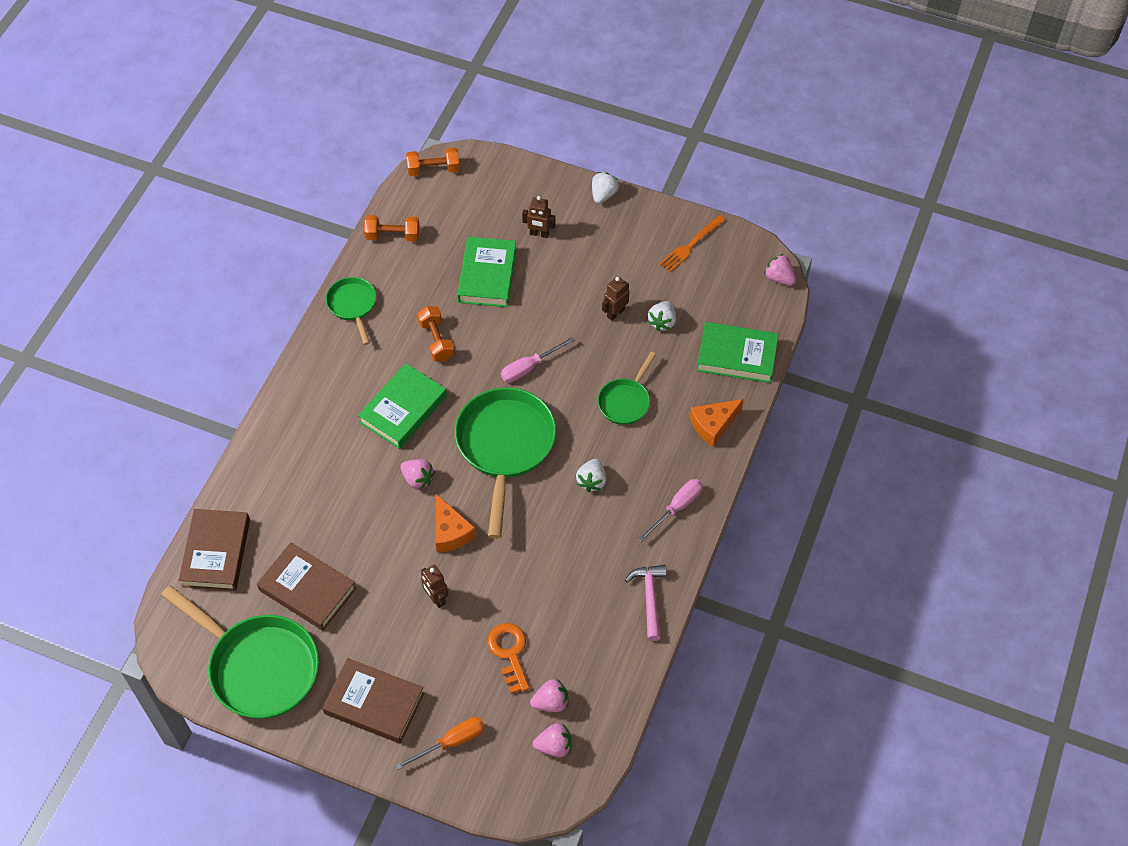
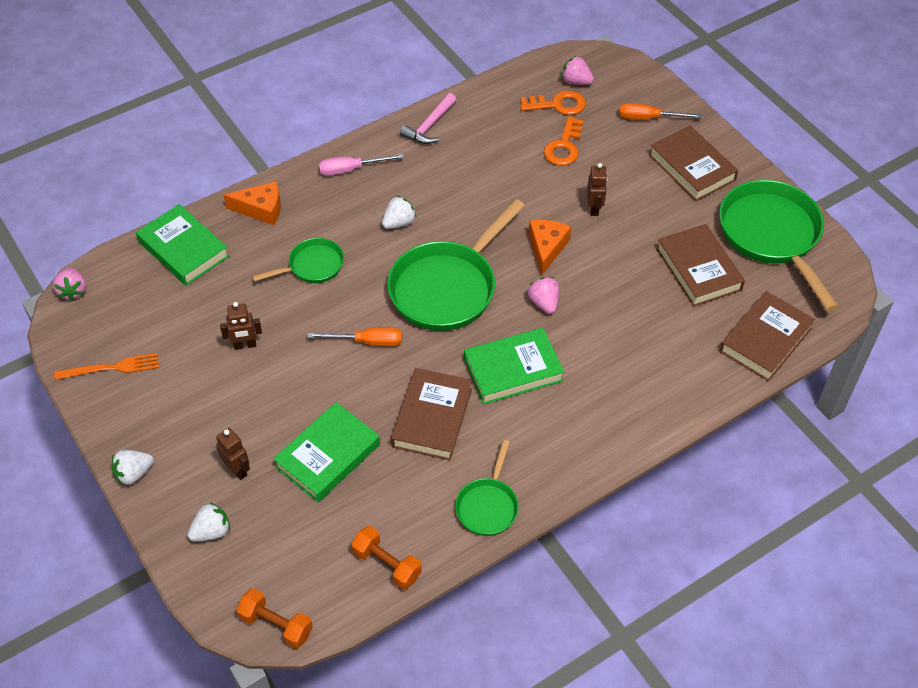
camera: 145 degrees left, 5 degrees down
(436, 340) = (432, 417): orange dumbbell -> brown book
(529, 367) = (367, 342): pink screwdriver -> orange screwdriver
(551, 702) = (558, 105): pink strawberry -> orange key
(662, 322) = (213, 313): white strawberry -> white strawberry (212, 531)

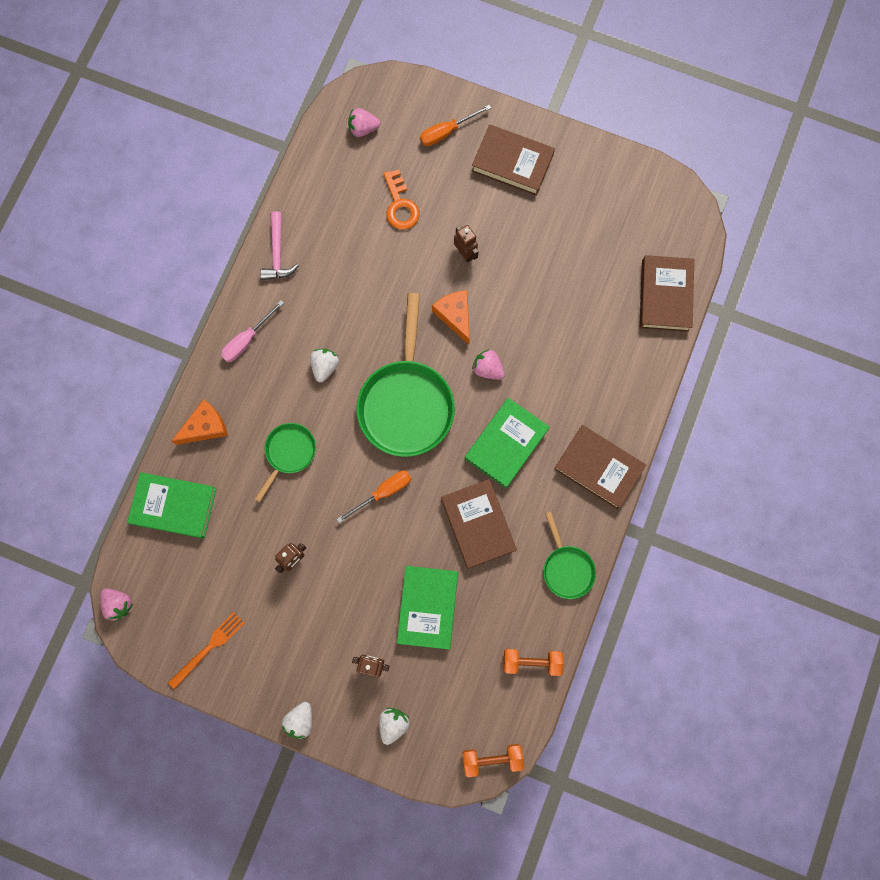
camera: 35 degrees left, 25 degrees up
(558, 105) = (365, 164): orange key -> none
(698, 269) = (579, 261): brown book -> brown book (598, 468)
(772, 236) = (612, 193): green pan -> none

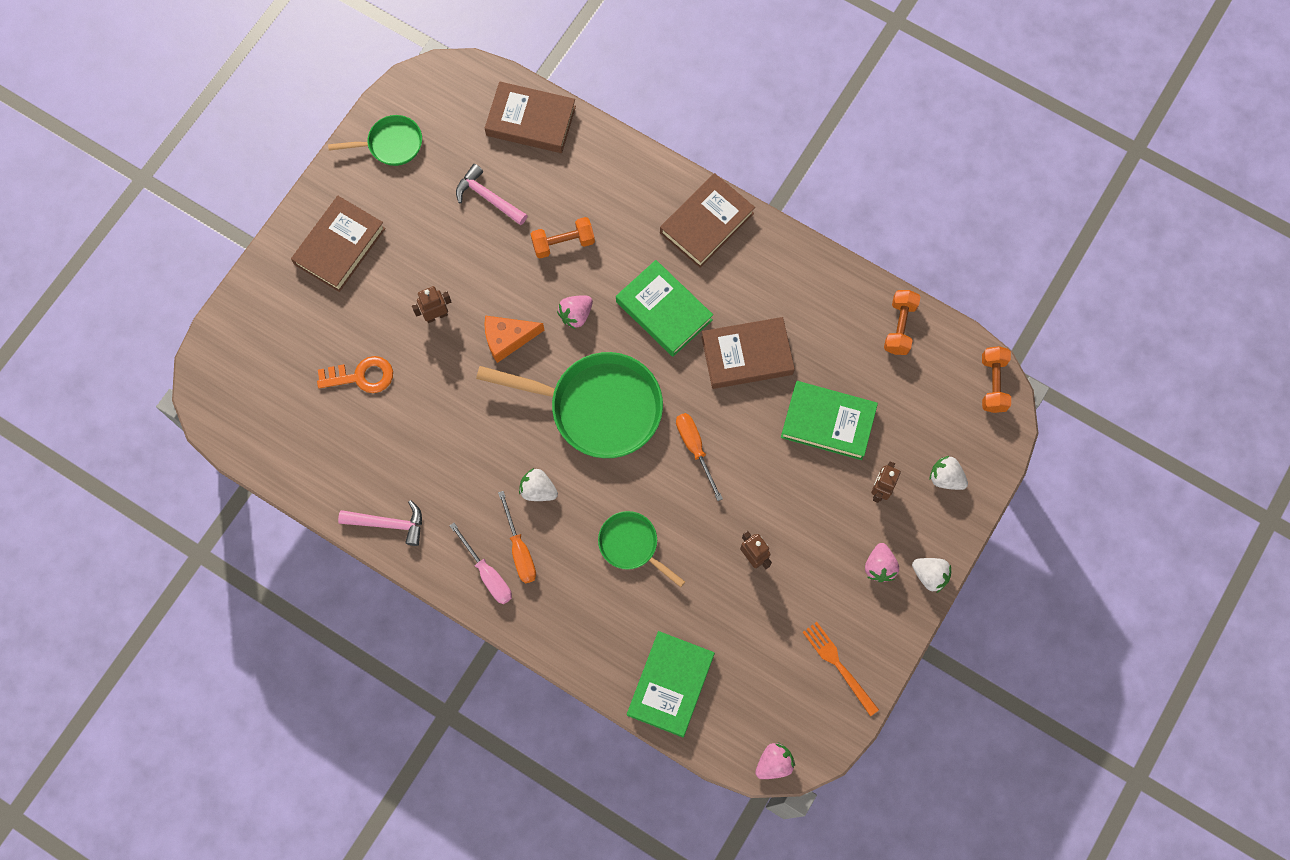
camera: 80 degrees left, 5 degrees down
(205, 427) = (583, 636): orange cheese -> none
(363, 129) = (256, 402): pink strawberry -> pink strawberry (879, 566)
(447, 132) = (283, 310): orange screwdriver -> orange screwdriver (519, 549)
(553, 345) = (563, 243): none -> orange dumbbell
(567, 568) = (808, 274): green pan -> green pan (391, 144)
(582, 274) = (488, 198): none -> pink hammer

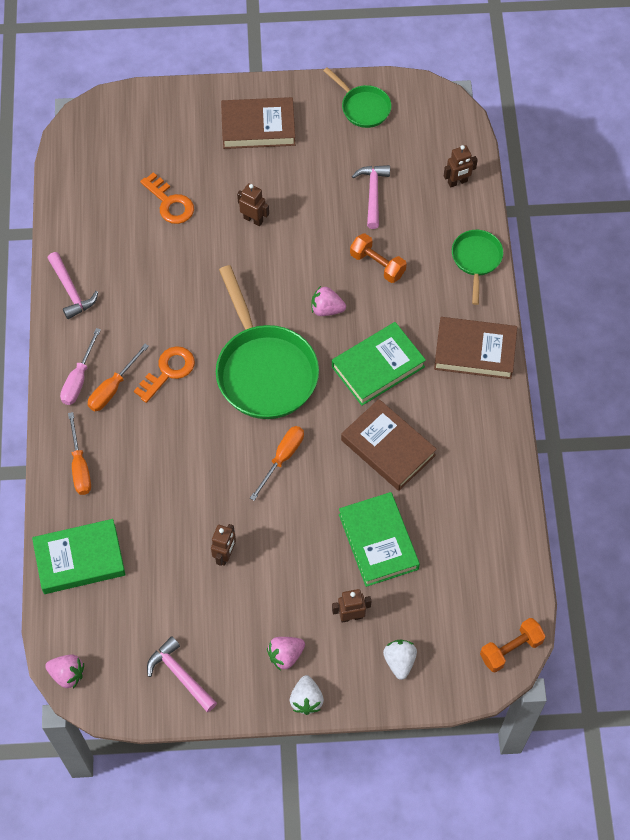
camera: 55 degrees right, 10 degrees down
(507, 339) = (272, 276): orange cheese -> none
(531, 121) = (457, 182): brown book -> brown robot
(538, 490) = (168, 371): white strawberry -> orange key
(578, 628) = (80, 466): none -> orange screwdriver
(631, 545) = (171, 462): green pan -> green pan (476, 260)
(663, 311) = (378, 366): green book -> green book turned 45 degrees clockwise
(839, 666) = (180, 675): orange fork -> pink hammer
(899, 327) = (502, 546): orange dumbbell -> none

